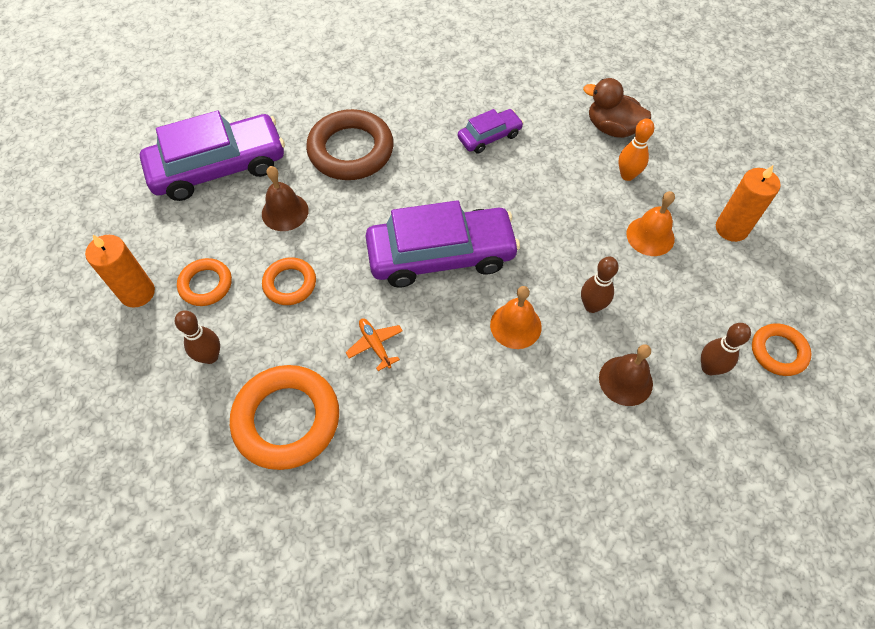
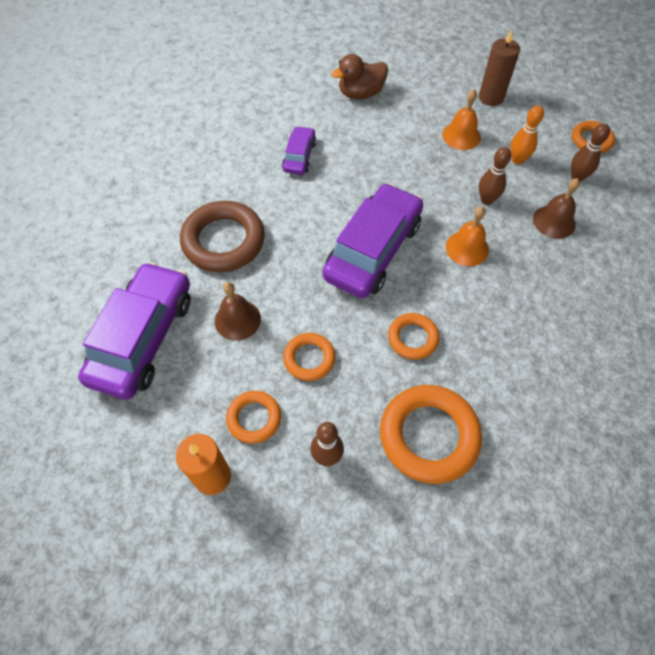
camera: 50 degrees left, 0 degrees up
(375, 345) = (412, 338): orange plane -> orange ring
(627, 175) = (405, 113): orange bowling pin -> orange bowling pin (517, 160)
(731, 228) = (491, 97): orange candle -> brown candle

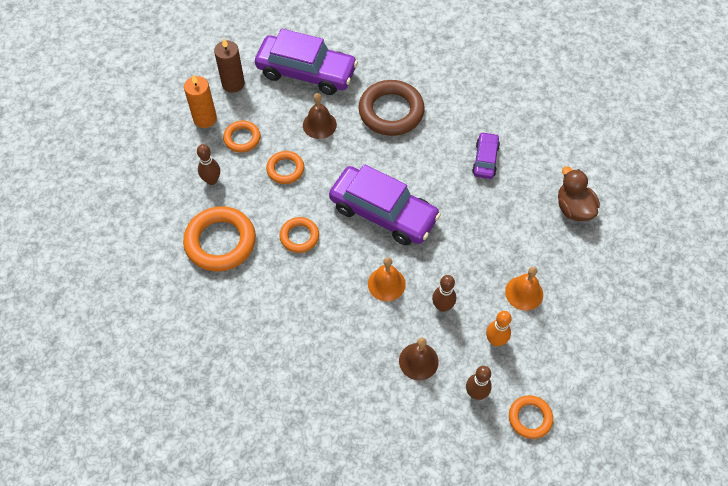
camera: 90 degrees right, 0 degrees up
(299, 156) = (485, 159): purple car -> purple car turned 90 degrees counterclockwise
(491, 97) = (584, 327): brown candle -> brown candle (233, 84)

